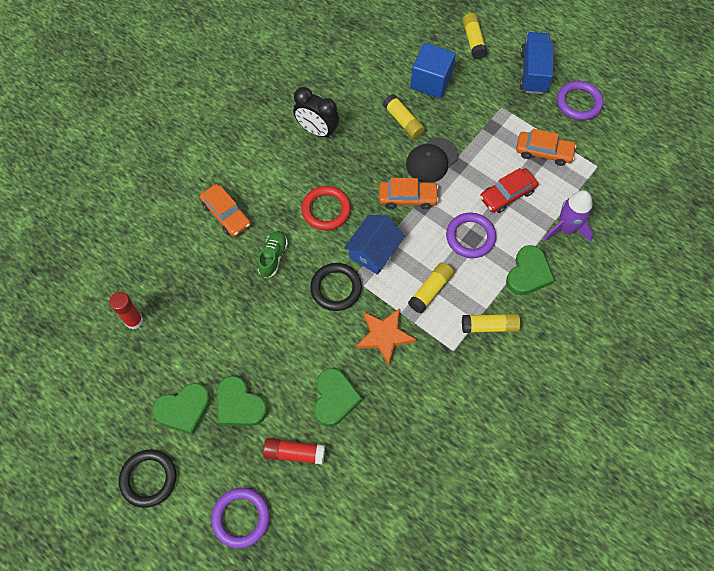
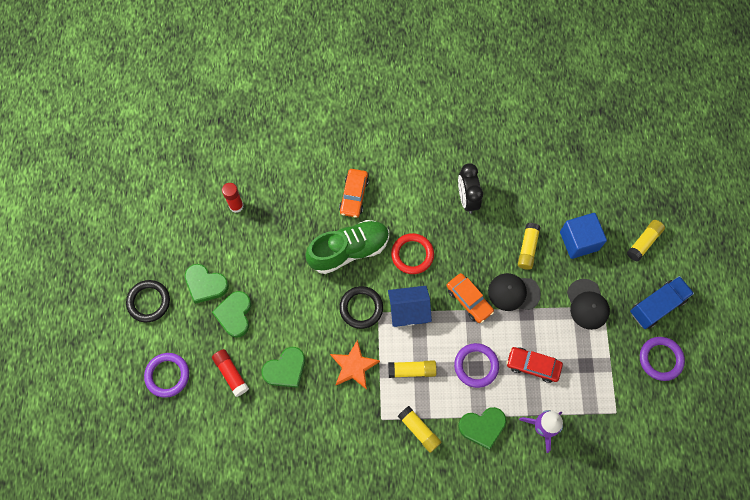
camera: 50 degrees right, 5 degrees up
(273, 257) = (349, 250): green shoe -> green shoe, size x1.99
(489, 116) = (587, 304): none -> black cap
(543, 152) = (592, 365): orange car -> none

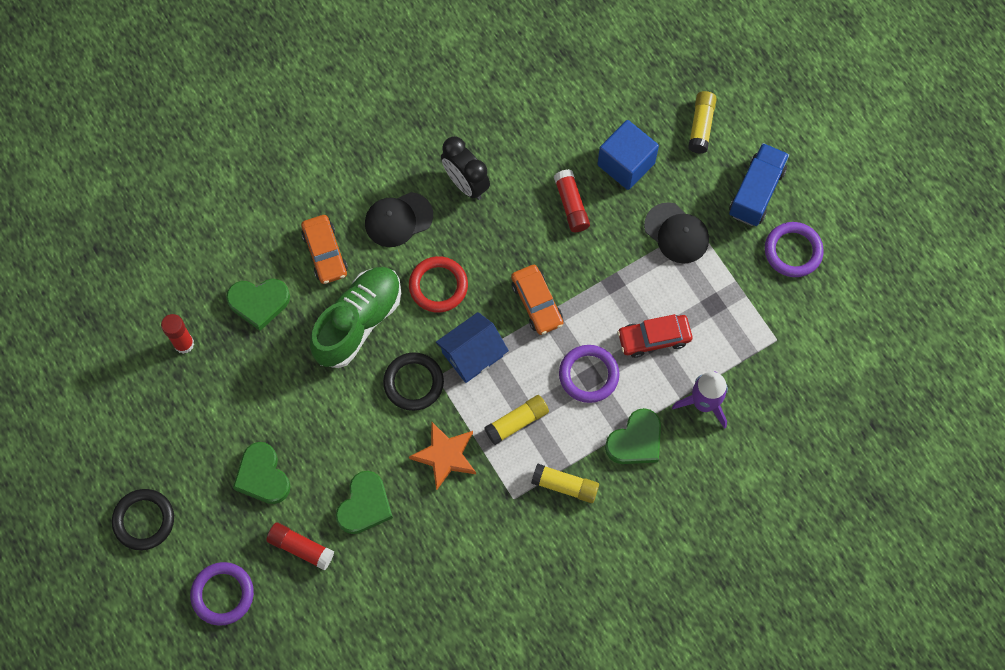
camera: 30 degrees left, 0 degrees up
(205, 284) = (203, 460): green heart -> green heart (259, 302)
(469, 300) = (537, 303): orange car -> orange car turned 45 degrees clockwise
(513, 293) = (584, 266): black cap -> black cap (398, 219)
(527, 249) = (571, 205): yellow glue stick -> red glue stick

